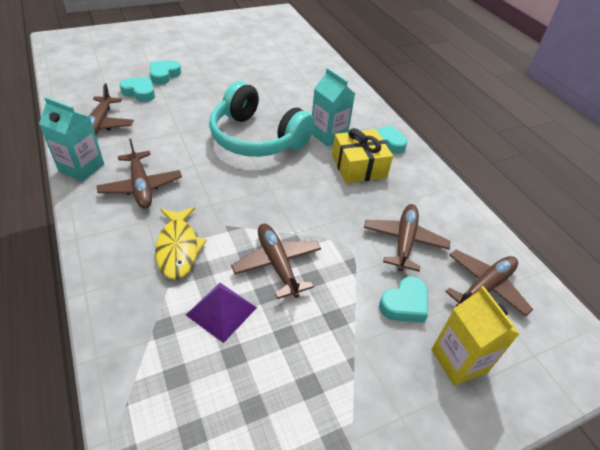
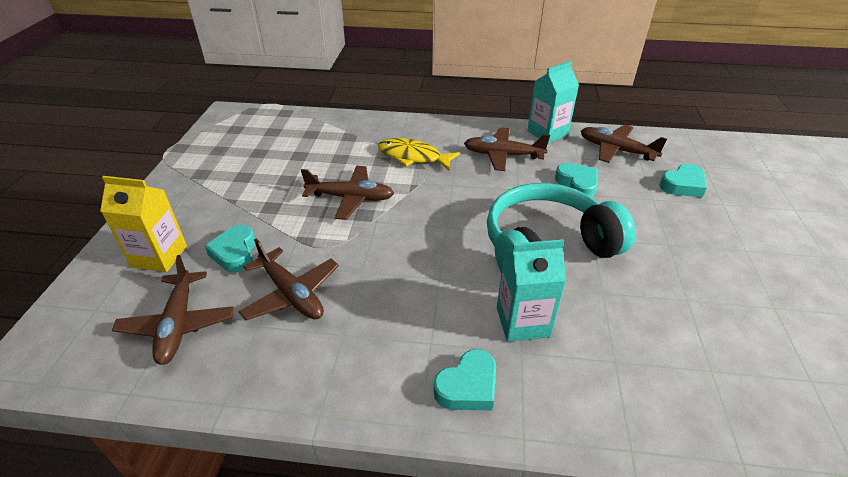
camera: 125 degrees right, 5 degrees down
(164, 75) = (730, 212): turquoise heart -> turquoise heart (577, 184)
(221, 311) = (337, 160): purple pyramid -> none
(358, 166) = (435, 320): yellow gift -> none

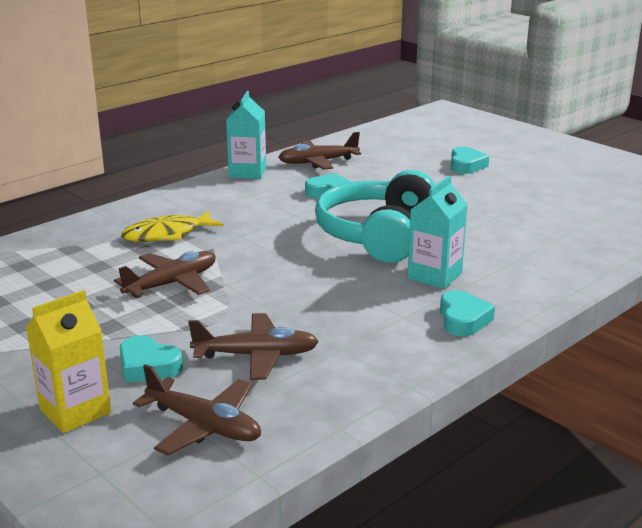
camera: 50 degrees left, 15 degrees down
(502, 155) = (241, 200): brown plane -> none
(682, 185) = (395, 164): turquoise heart -> turquoise heart (466, 165)

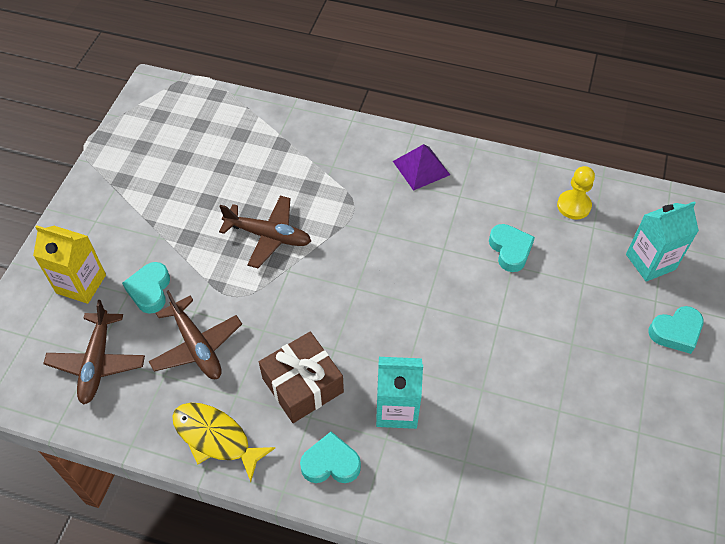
camera: 60 degrees right, 30 degrees up
(167, 234) = (345, 185): yellow fish -> yellow fish (215, 438)
(198, 200) = (421, 168): none -> purple pyramid
(247, 172) = (505, 168): turquoise carton -> turquoise carton (650, 262)
(318, 162) = (573, 206): brown plane -> yellow pawn
(366, 311) = (302, 385): none -> brown gift
(378, 235) = (448, 330): turquoise headphones -> none
(463, 319) = (331, 463): turquoise heart -> turquoise heart turned 150 degrees counterclockwise

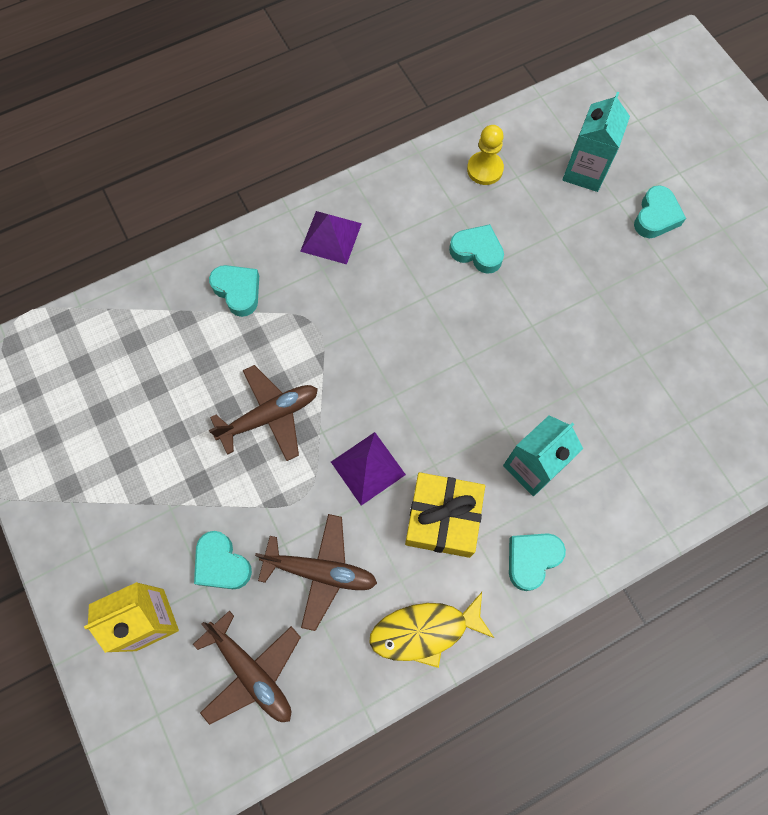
camera: 45 degrees left, 15 degrees up
(291, 314) = (368, 468): none -> purple pyramid
(302, 385) = (442, 518): brown gift -> yellow gift
(329, 154) = (238, 291): none -> turquoise heart

